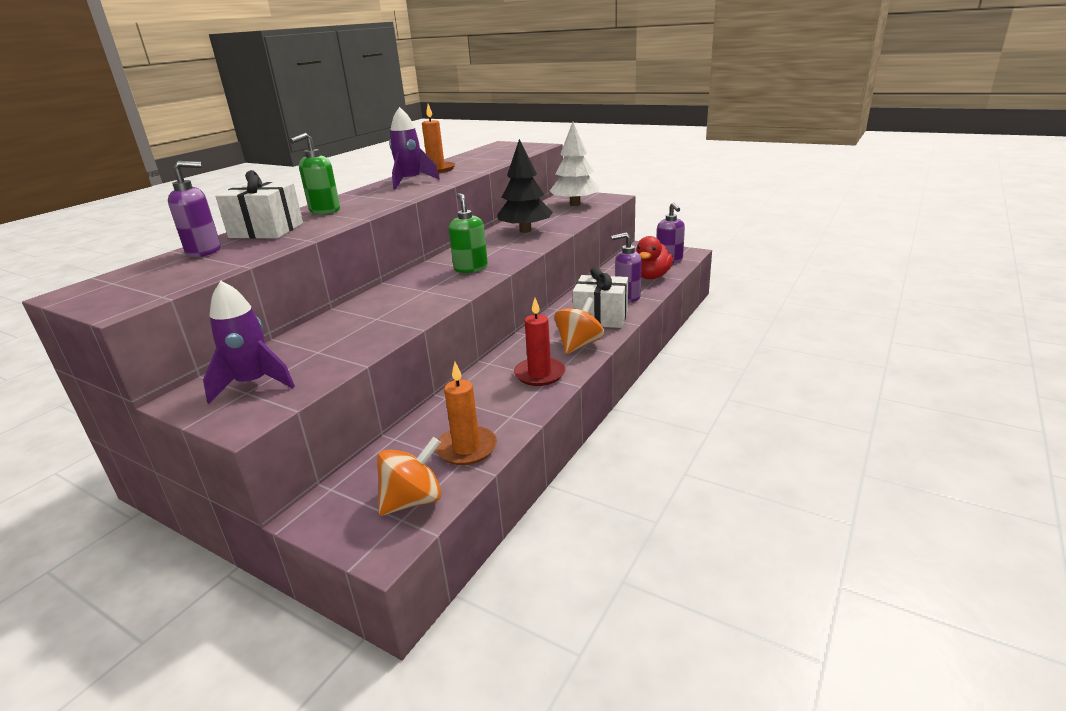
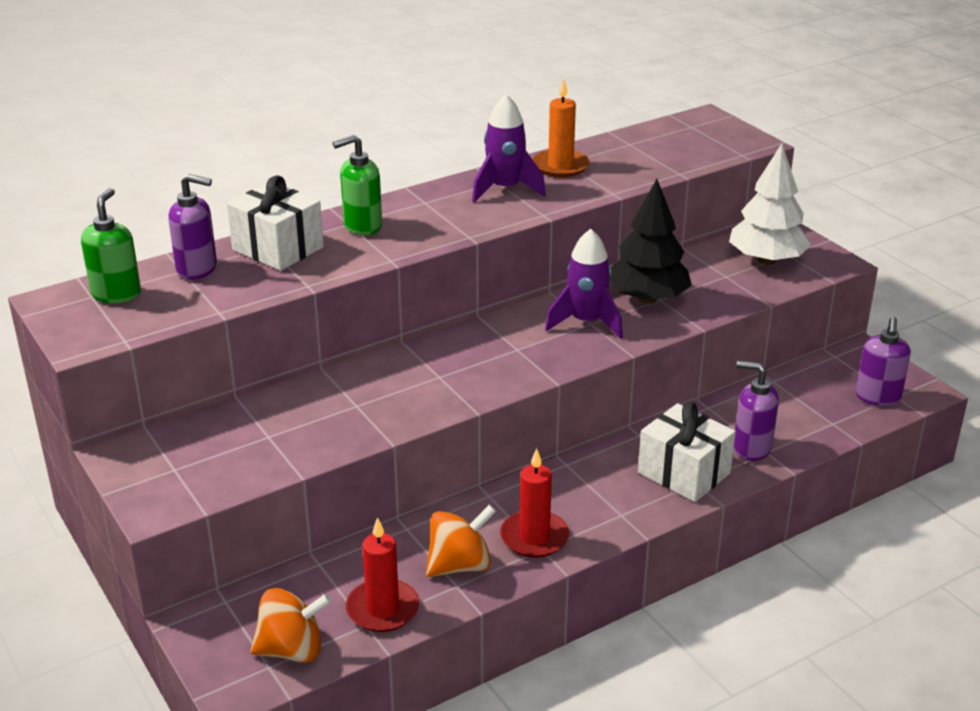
camera: 25 degrees right, 5 degrees up
(253, 384) = (186, 460): purple rocket -> purple rocket (586, 322)
(466, 448) = (382, 609): orange candle -> red candle
(470, 268) = (520, 354): green soap dispenser -> green soap dispenser (116, 294)
(579, 345) = (617, 509): orange spinning top -> orange spinning top (460, 565)
(651, 276) = (820, 421): red duck -> none

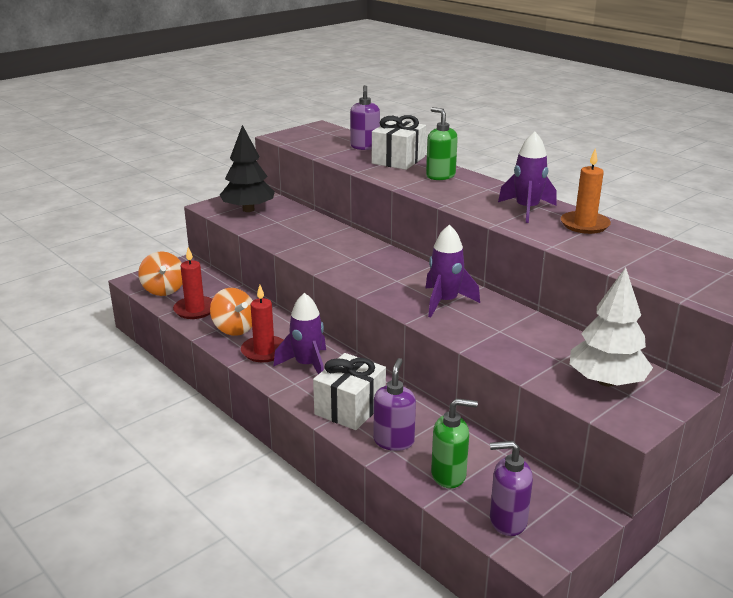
camera: 80 degrees right, 5 degrees down
(116, 294) = (331, 136): green soap dispenser -> green soap dispenser (449, 475)
(579, 500) = (307, 365): none -> purple rocket
(647, 299) = (496, 325): black tree -> black tree (248, 209)

